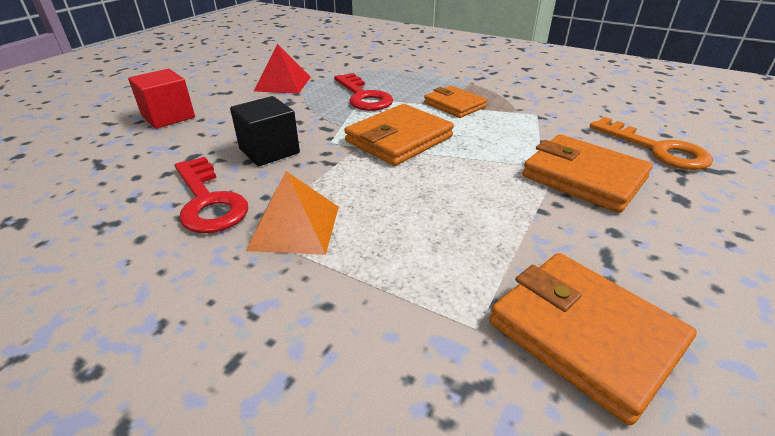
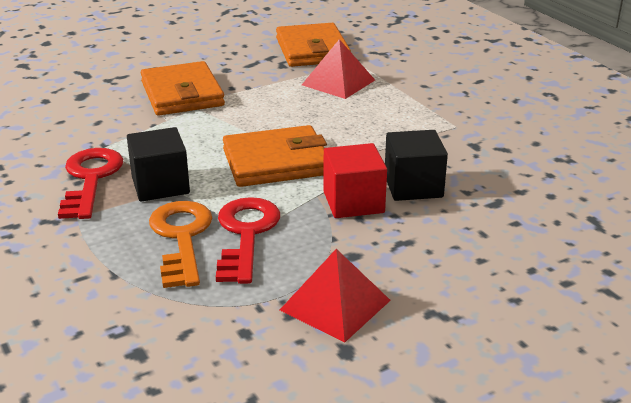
camera: 150 degrees left, 5 degrees down
(168, 117) = (526, 278): red cube -> red cube (353, 202)
(208, 201) = (483, 154): red key -> red key (90, 179)
(295, 227) = (422, 121): orange pyramid -> none
(453, 261) = (338, 82): none -> red pyramid
(454, 105) = (160, 185): orange wallet -> black cube
(656, 149) = (84, 94): orange key -> orange key (181, 238)

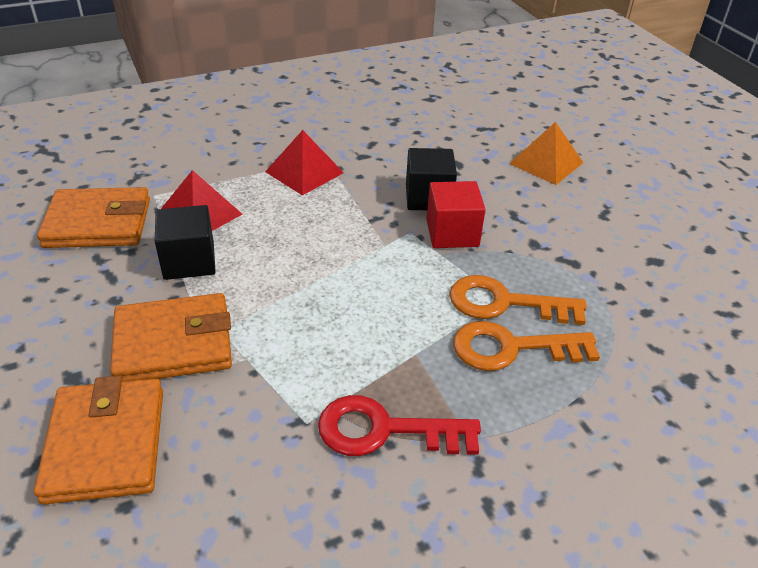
camera: 85 degrees left, 10 degrees up
(160, 185) = (407, 364): black cube -> black cube (189, 261)
(246, 234) = (505, 303): red key -> orange key
(276, 162) = (371, 274): orange wallet -> orange wallet (105, 444)
(335, 305) = (602, 260): red pyramid -> red pyramid (304, 172)
(537, 269) = (546, 163): none -> orange pyramid

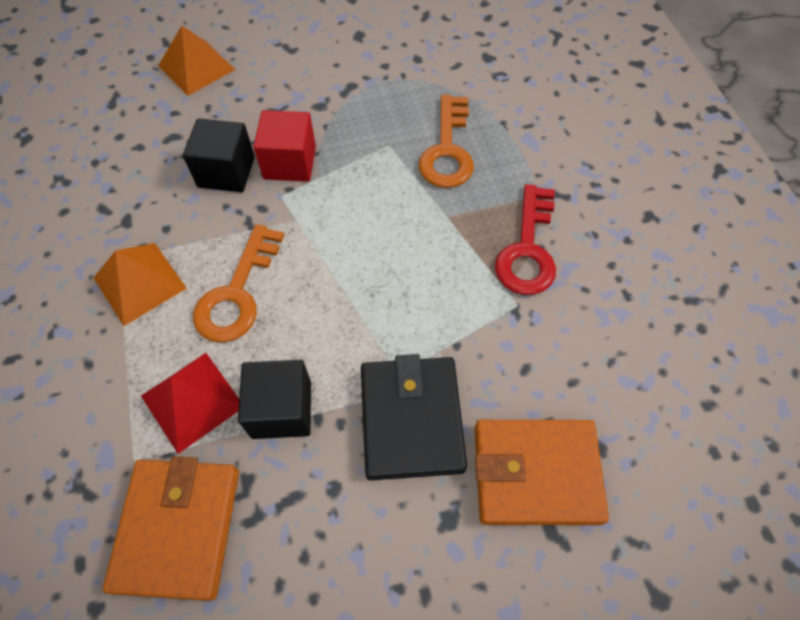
camera: 80 degrees left, 20 degrees up
(173, 343) = (411, 419): orange wallet -> black wallet
(304, 172) = (139, 283): red pyramid -> orange pyramid
(505, 303) = (394, 143): orange key -> orange key (237, 293)

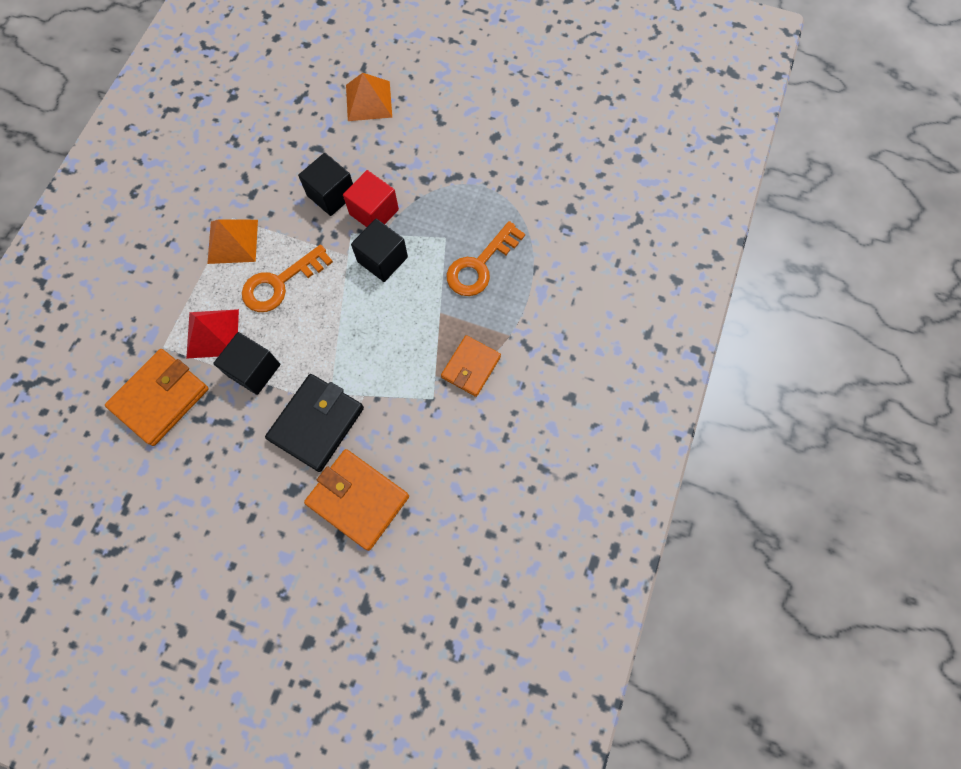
camera: 35 degrees right, 10 degrees up
(339, 202) = (382, 259): none -> black cube
(527, 249) = (471, 367): red key -> orange wallet

